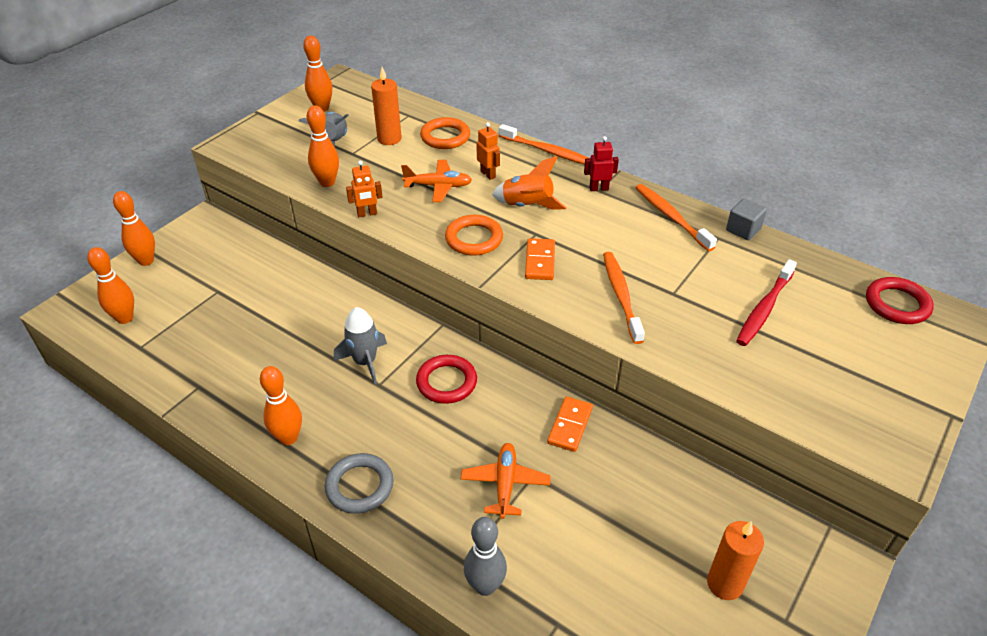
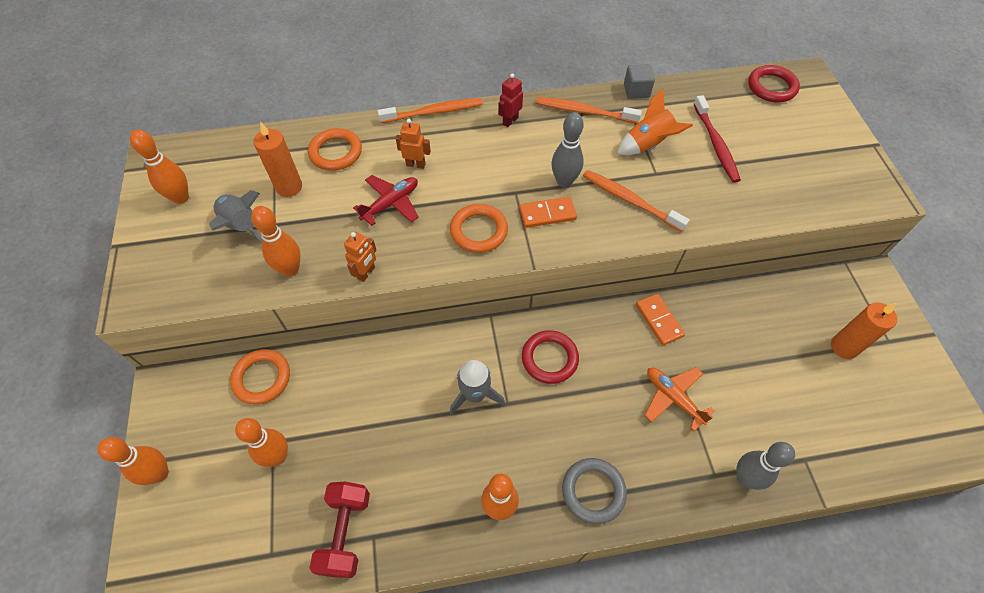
camera: 45 degrees left, 15 degrees up
(125, 318) = (218, 543): orange bowling pin -> orange bowling pin (278, 456)
(188, 371) = (346, 532): none -> red dumbbell
(257, 253) = (262, 378): none -> orange ring
(438, 186) = (391, 204): orange plane -> red plane
(527, 206) = (480, 172): orange rocket -> orange rocket (648, 145)
(539, 261) = (547, 214): orange domino -> orange domino turned 60 degrees counterclockwise
(584, 250) = (564, 182): none -> grey bowling pin

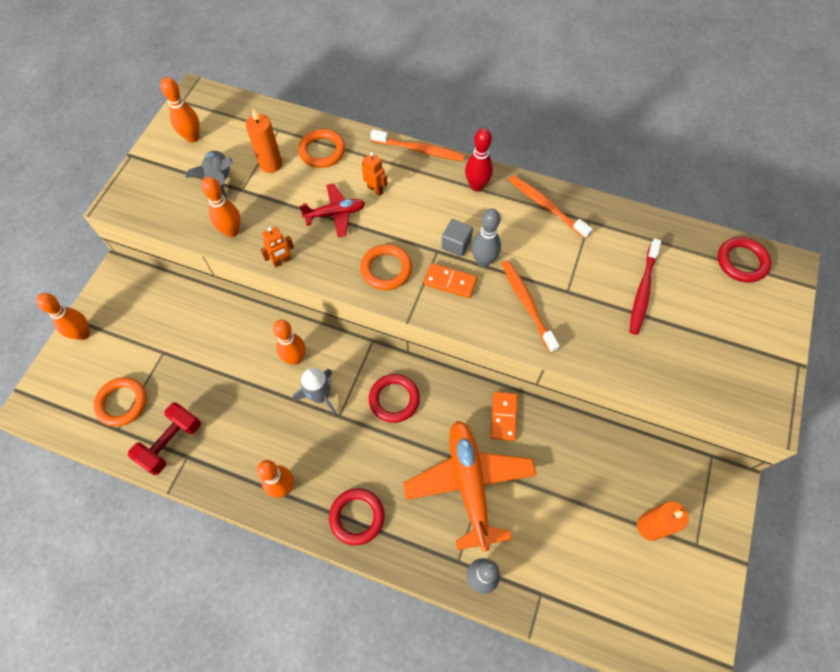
camera: 30 degrees right, 5 degrees up
(262, 378) = (183, 302): orange ring -> orange ring (122, 403)
(278, 456) = (161, 364): orange bowling pin -> orange bowling pin (295, 358)
(510, 121) = (476, 186): red robot -> red bowling pin
(593, 491) = (357, 517): grey ring -> red ring
(636, 91) = (607, 208): grey cube -> grey cube (456, 244)
(648, 145) = (580, 262): orange rocket -> none
(673, 398) = (469, 484): orange plane -> orange plane, size x1.85

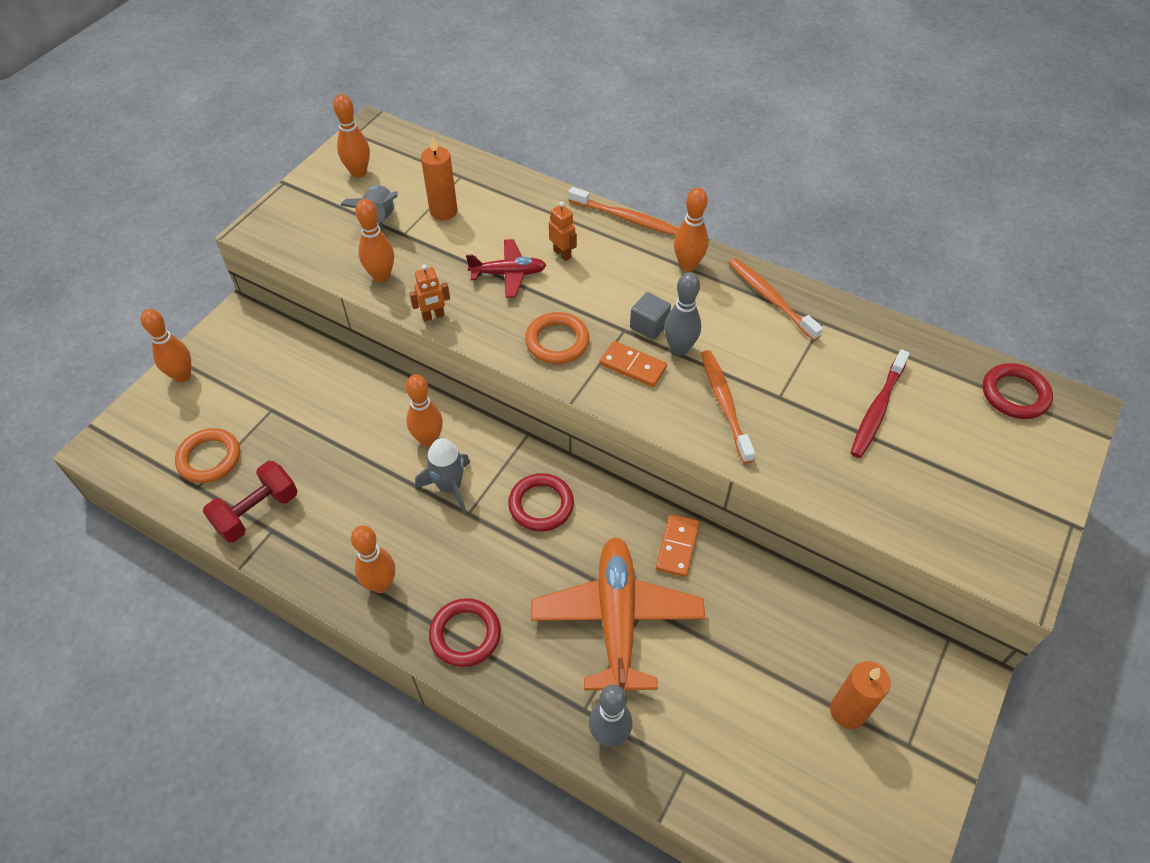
camera: 10 degrees right, 10 degrees down
(322, 151) = (507, 205): orange ring -> none
(476, 186) = (688, 265): red bowling pin -> orange bowling pin

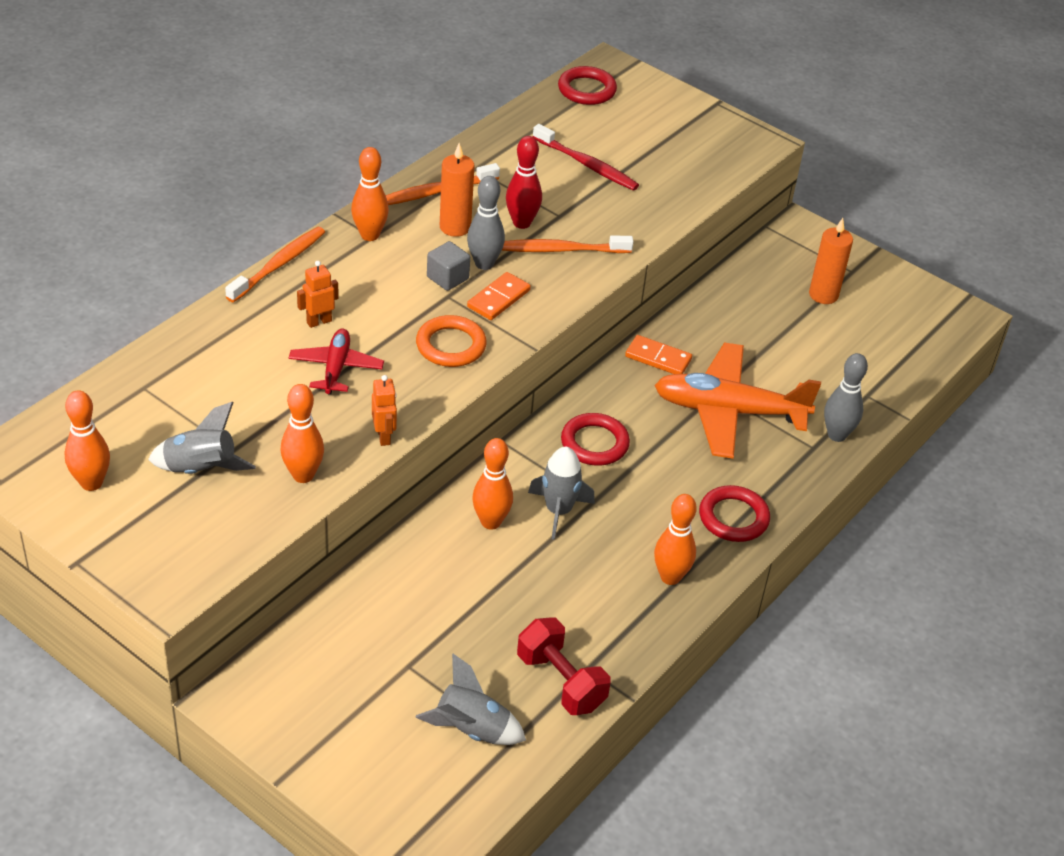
camera: 85 degrees left, 10 degrees down
(182, 376) = (324, 762): orange bowling pin -> none
(209, 458) = (471, 729): orange ring -> grey rocket
(443, 211) = (205, 409): orange candle -> orange candle (455, 227)
(753, 368) = (521, 223): none -> red bowling pin

